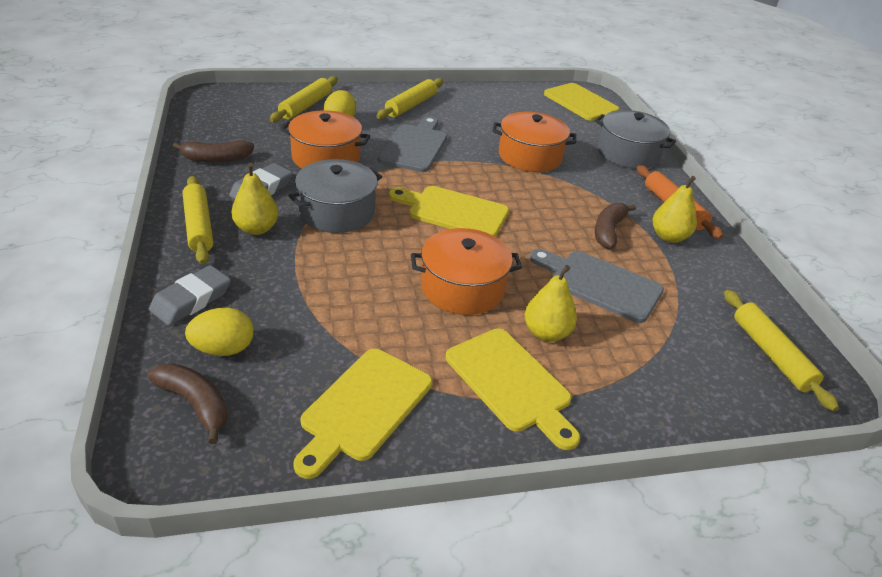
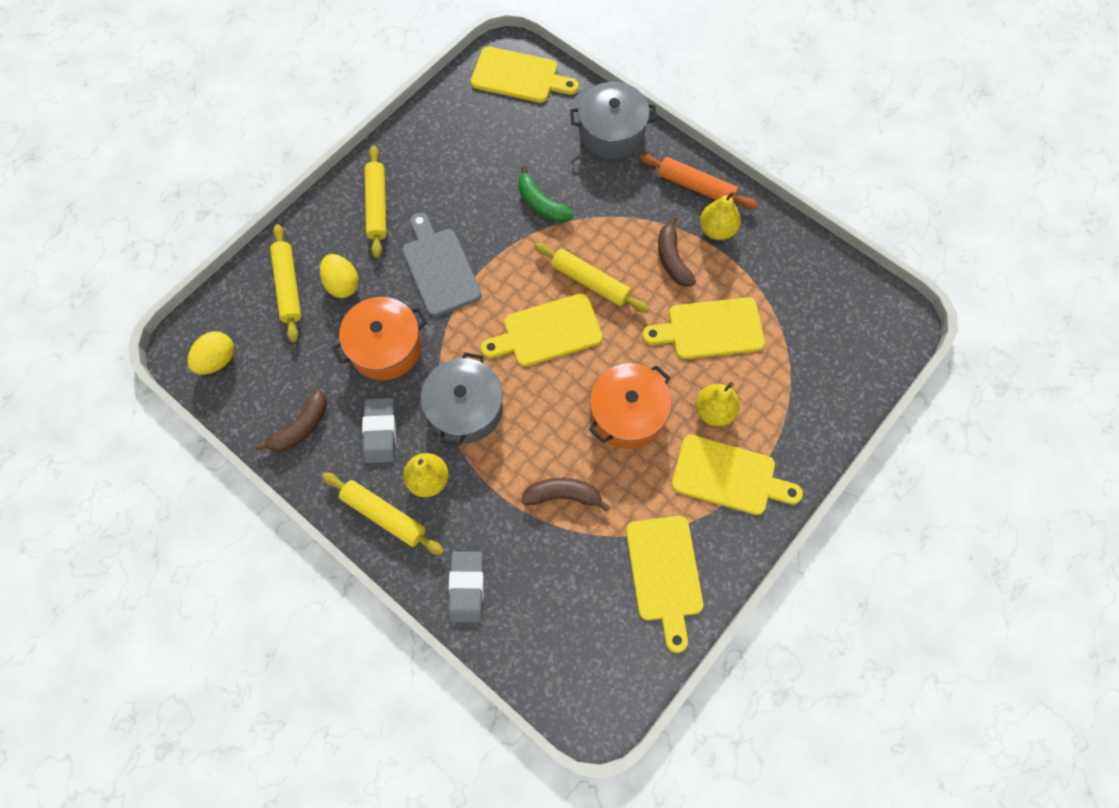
camera: 35 degrees left, 30 degrees up
(195, 404) = (569, 661): brown banana -> brown banana (563, 495)
(223, 349) = (536, 607): yellow egg -> yellow egg (217, 360)
(530, 156) = (541, 203): orange pot -> green banana
(600, 284) = (710, 329): grey cutting board -> yellow cutting board
(771, 354) = (855, 311): yellow rolling pin -> yellow rolling pin (590, 282)

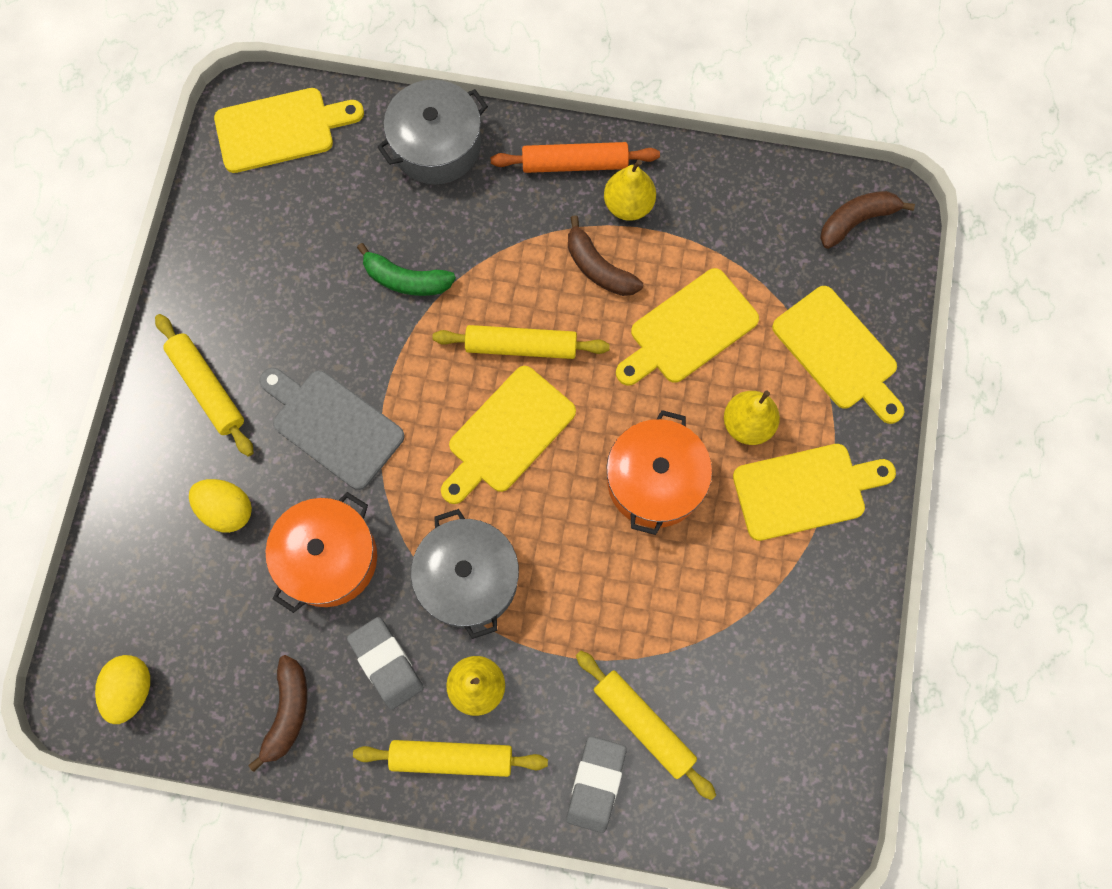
camera: 30 degrees left, 5 degrees up
(288, 287) = (161, 549): yellow rolling pin -> yellow rolling pin (643, 724)
(467, 587) = (596, 784): grey eraser -> grey eraser turned 45 degrees clockwise
(563, 495) = (639, 616): brown banana -> brown banana (857, 220)
(664, 574) = (800, 640): yellow cutting board -> yellow cutting board (838, 353)

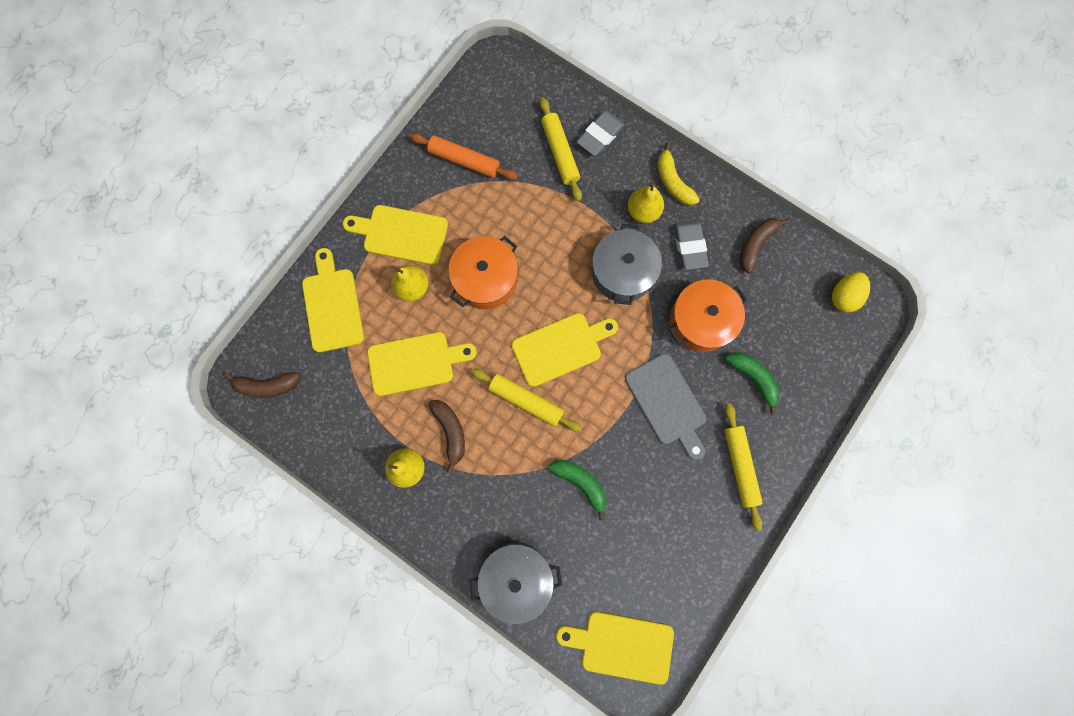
camera: 155 degrees left, 5 degrees up
(227, 510) = (753, 378): yellow egg -> green banana
(451, 758) = (673, 182): yellow rolling pin -> yellow banana
(575, 164) = (428, 516): orange rolling pin -> orange rolling pin (464, 160)

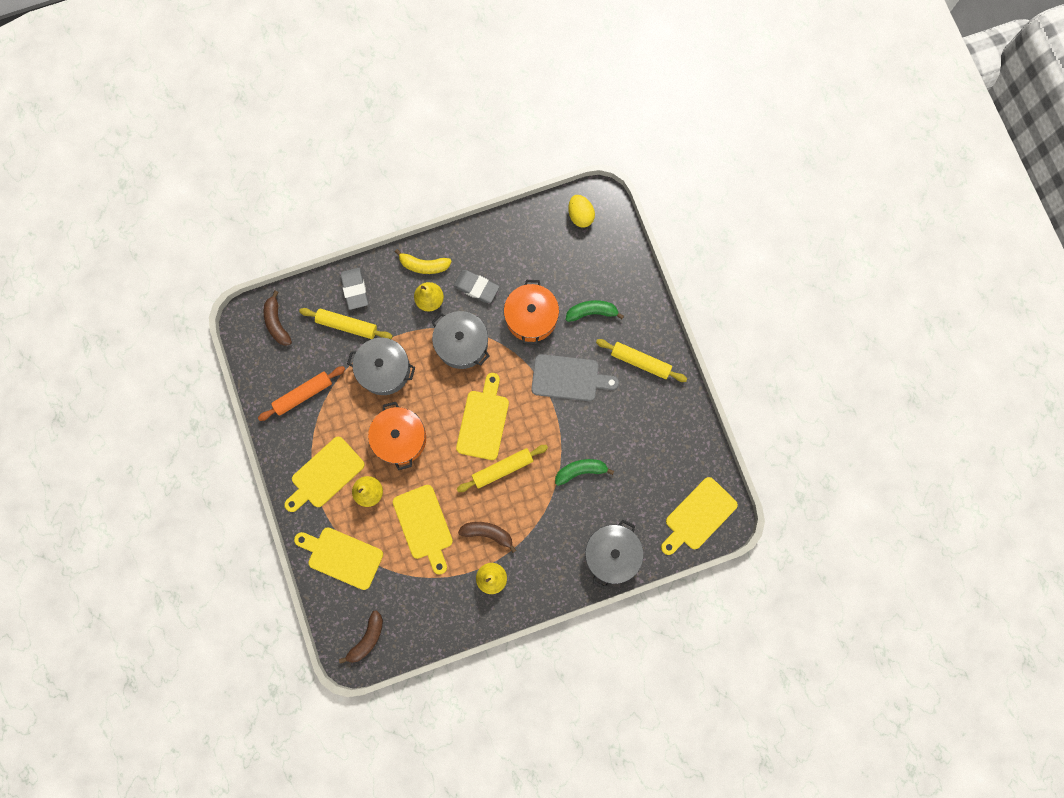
camera: 55 degrees left, 0 degrees up
(415, 363) = (424, 525): yellow cutting board -> yellow cutting board turned 135 degrees clockwise
(542, 217) = (384, 370): none -> grey pot
(756, 244) = (506, 244): brown banana -> brown banana (277, 323)

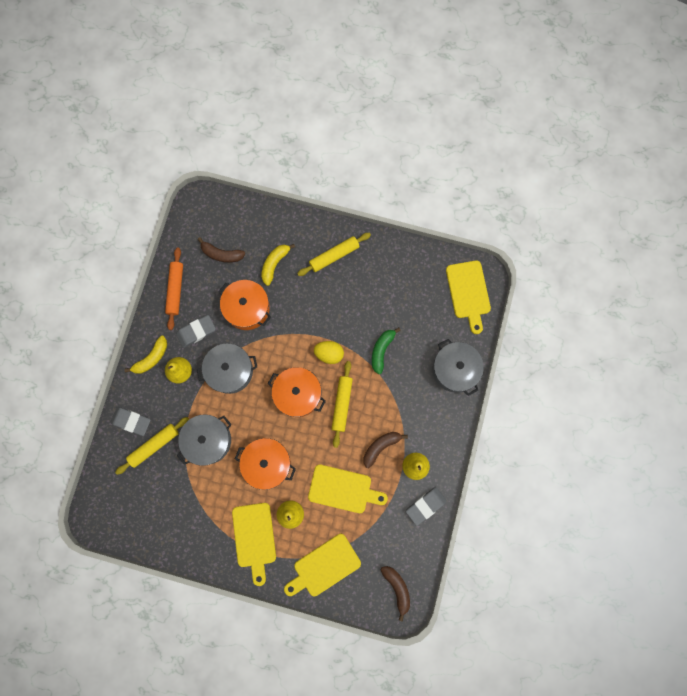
camera: 55 degrees left, 0 degrees up
(277, 323) = (113, 497): brown banana -> brown banana (221, 254)
(303, 394) = (182, 514): orange rolling pin -> orange rolling pin (175, 290)
(461, 614) = (425, 505): none -> grey eraser
(483, 421) = (298, 394): yellow cutting board -> orange pot
(569, 378) = (310, 312): grey cutting board -> none
(580, 216) = (199, 223): yellow egg -> yellow egg (329, 354)
(592, 312) = (274, 264): green banana -> yellow banana

